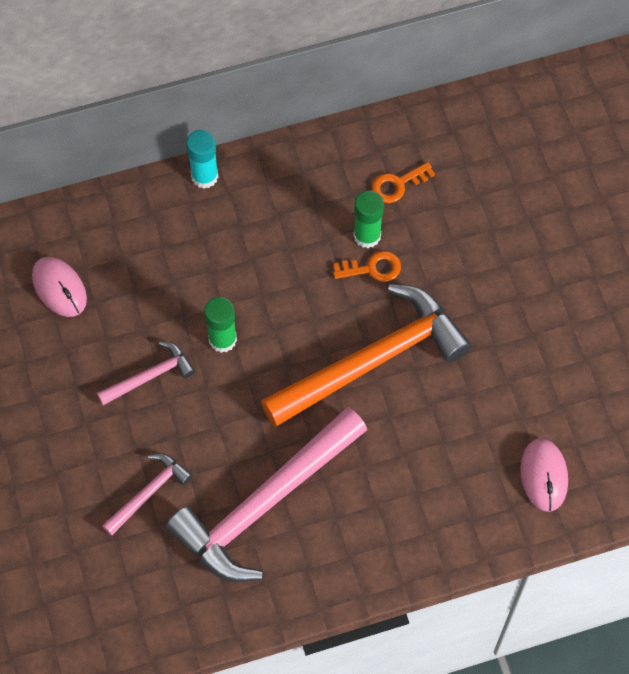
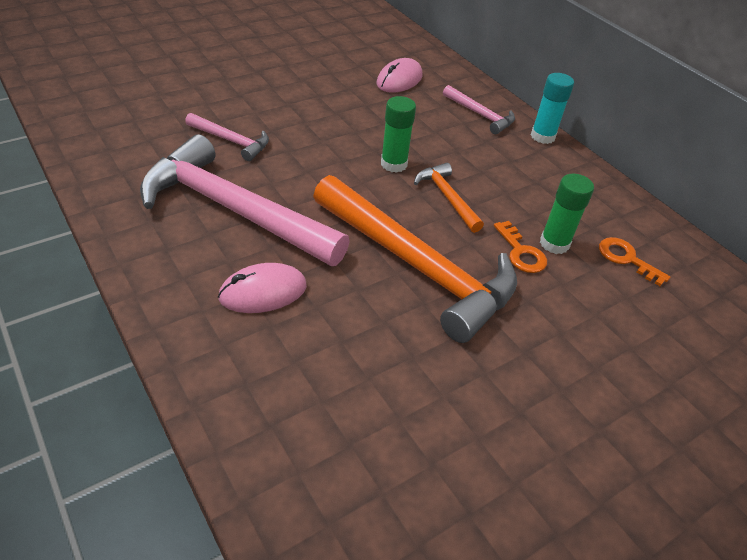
camera: 70 degrees right, 20 degrees down
(150, 376) = (341, 129): pink hammer -> pink hammer (480, 115)
(285, 305) = (447, 197): none -> orange hammer
(543, 475) = (324, 457): pink mouse -> pink mouse (263, 292)

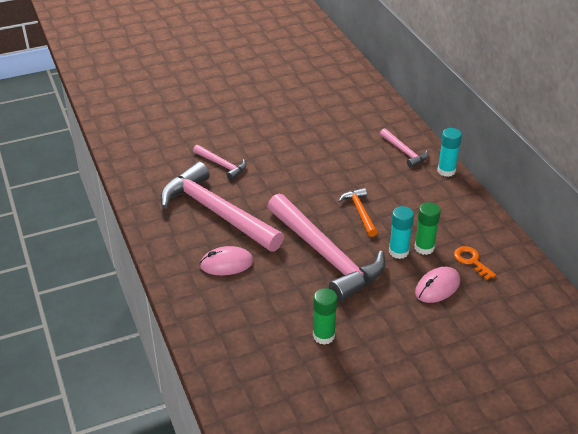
camera: 15 degrees right, 5 degrees down
(394, 164) = (329, 186): green glue stick -> green glue stick (323, 336)
(399, 80) = (351, 121): pink mouse -> pink mouse (437, 287)
(417, 266) = (326, 255): orange hammer -> pink hammer
(521, 252) = (398, 252): orange key -> turquoise glue stick

